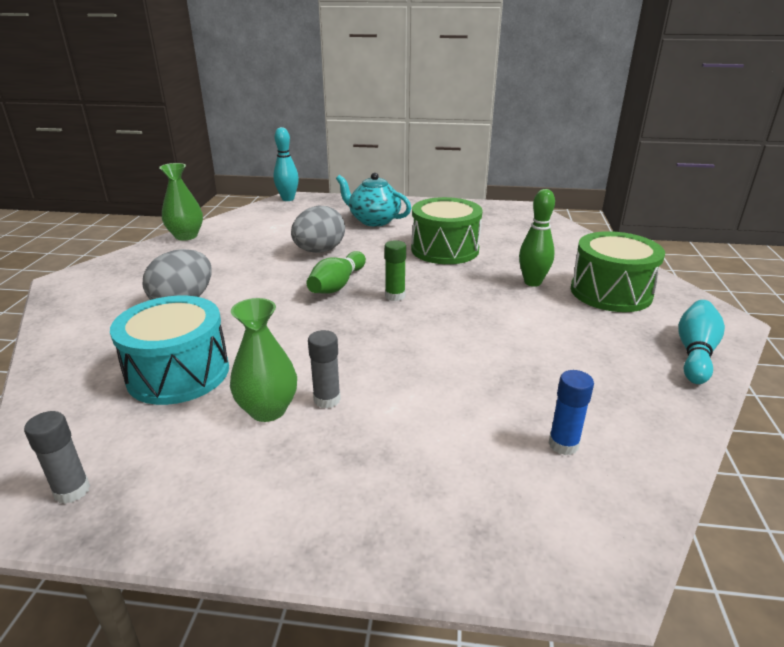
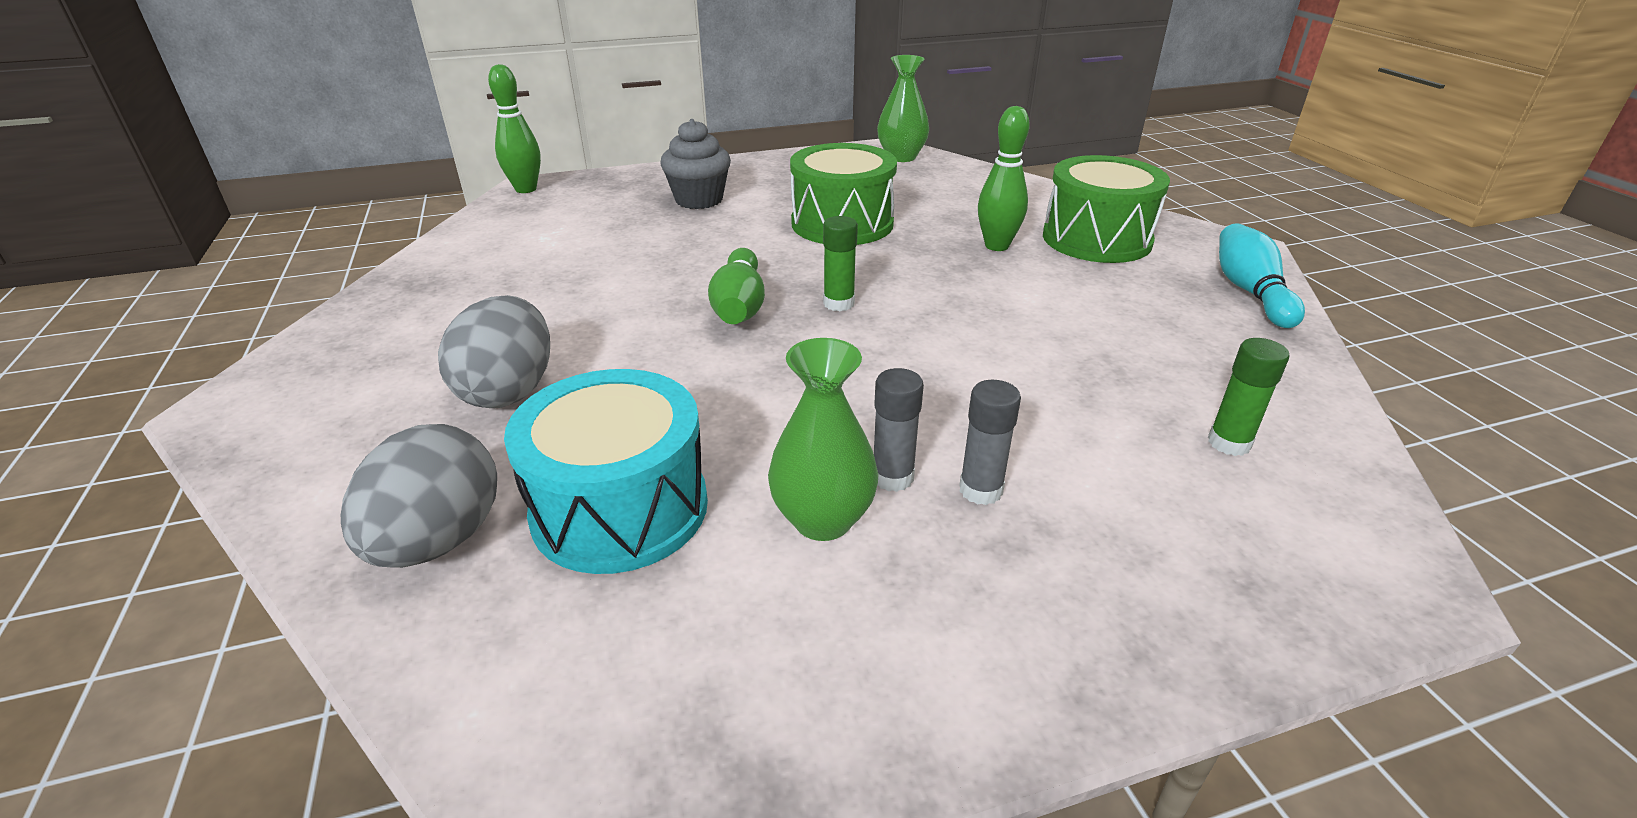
camera: 25 degrees left, 5 degrees up
(72, 491) = (630, 764): grey glue stick -> grey glue stick (980, 490)
(186, 236) = (400, 281): green vase -> green vase (901, 157)
(288, 199) = (526, 189): turquoise bowling pin -> green bowling pin
(319, 251) = (660, 261): grey egg -> grey egg (439, 541)
(374, 220) = (699, 200): turquoise teapot -> grey cupcake
(563, 444) = (1229, 443): blue glue stick -> green glue stick

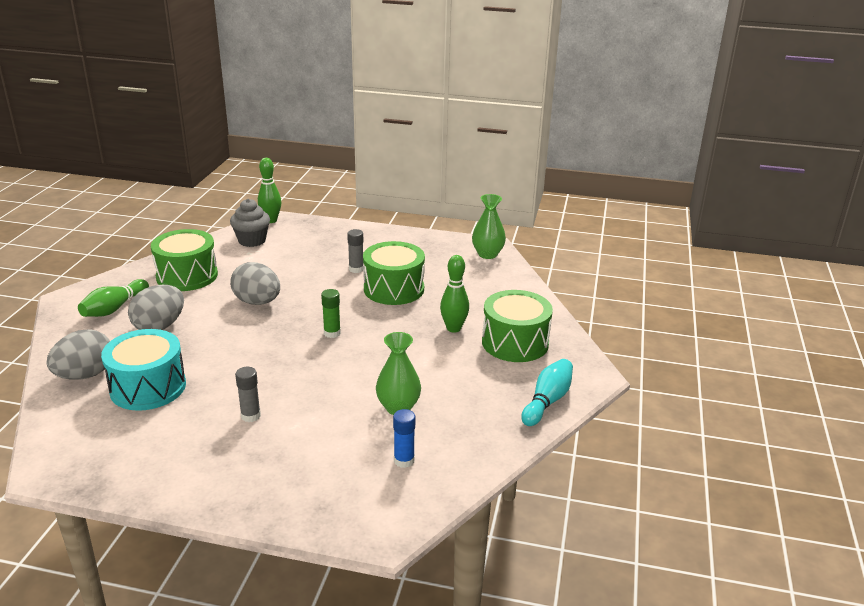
camera: 30 degrees right, 5 degrees down
(466, 297) = (187, 276): none -> green drum
(652, 298) = (257, 302): none -> grey egg
(699, 200) = (342, 252): grey cupcake -> grey cupcake (252, 240)
(739, 306) = (288, 319): green bowling pin -> green bowling pin (114, 308)
(823, 520) = (207, 420): green vase -> green vase (398, 407)
(980, 490) = (275, 434): grey glue stick -> grey glue stick (356, 269)
(1229, 443) = (404, 460): green glue stick -> blue glue stick

